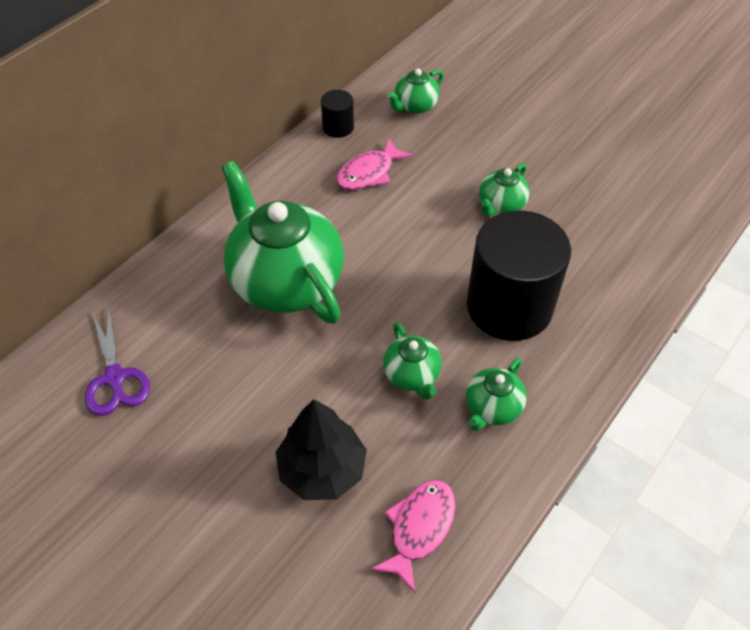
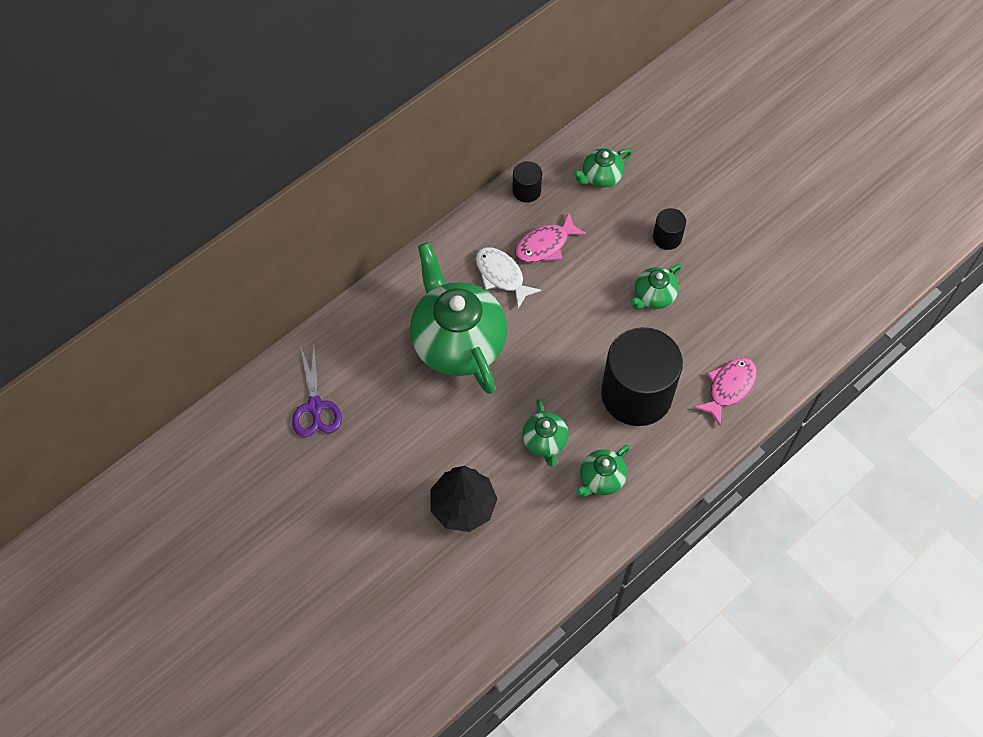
camera: 10 degrees right, 10 degrees up
(325, 208) = (501, 276): none -> white fish
(419, 528) = (526, 561): pink fish -> pink fish (729, 388)
(499, 150) = (667, 237): none -> black cylinder

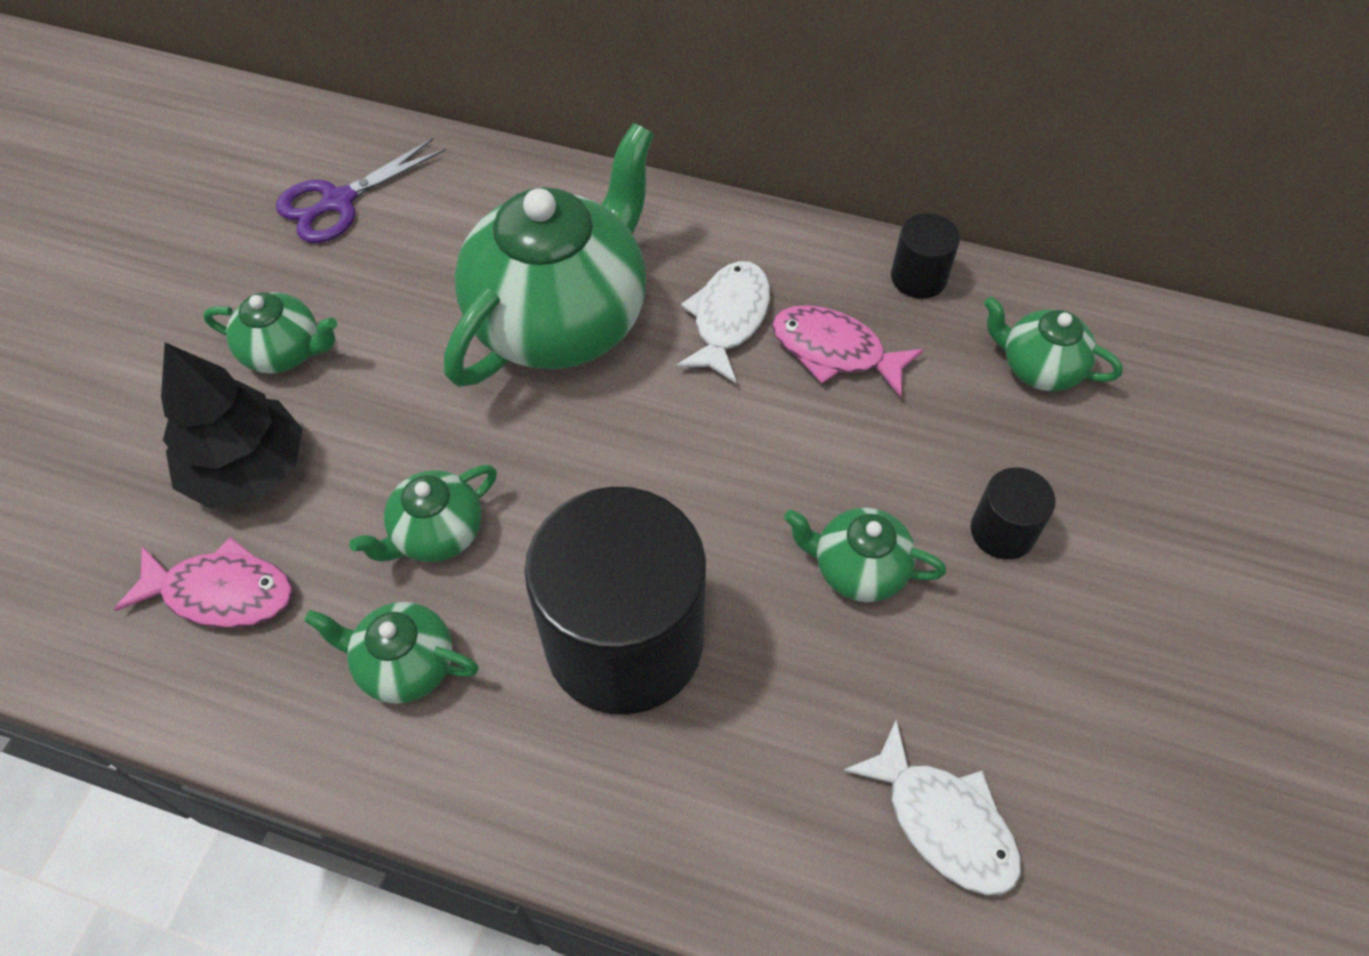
camera: 60 degrees right, 5 degrees down
(401, 467) = (284, 352): none -> green teapot
(729, 388) = (744, 812): pink fish -> pink fish (221, 593)
(766, 326) = (943, 821): none -> white fish

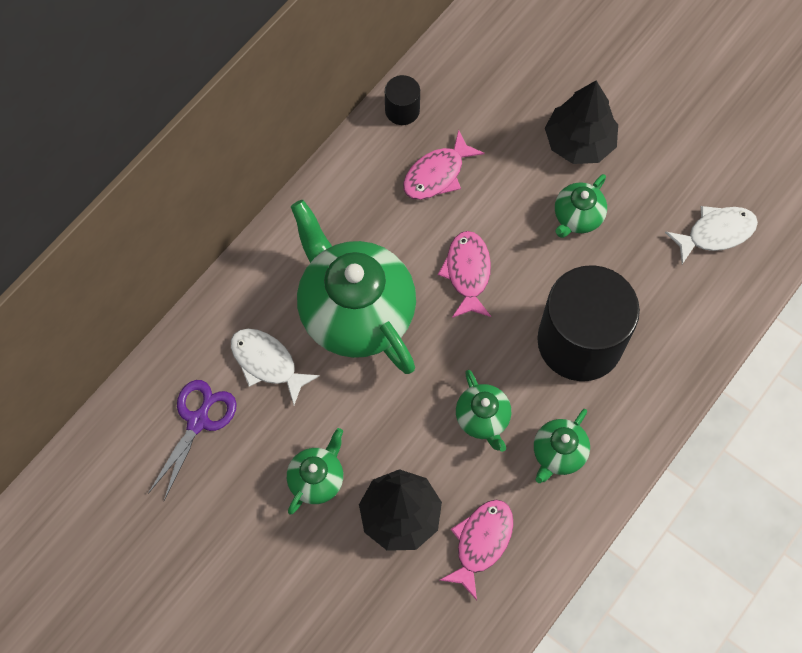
camera: 70 degrees left, 10 degrees up
(339, 202) = (198, 421): purple scissors -> purple scissors turned 135 degrees counterclockwise
(683, 439) = (467, 273): none -> pink fish
(728, 319) = (392, 220): white fish -> white fish (267, 363)
(1002, 531) = (579, 142): black cylinder -> black tree
(1039, 367) = (487, 79): green teapot -> none

